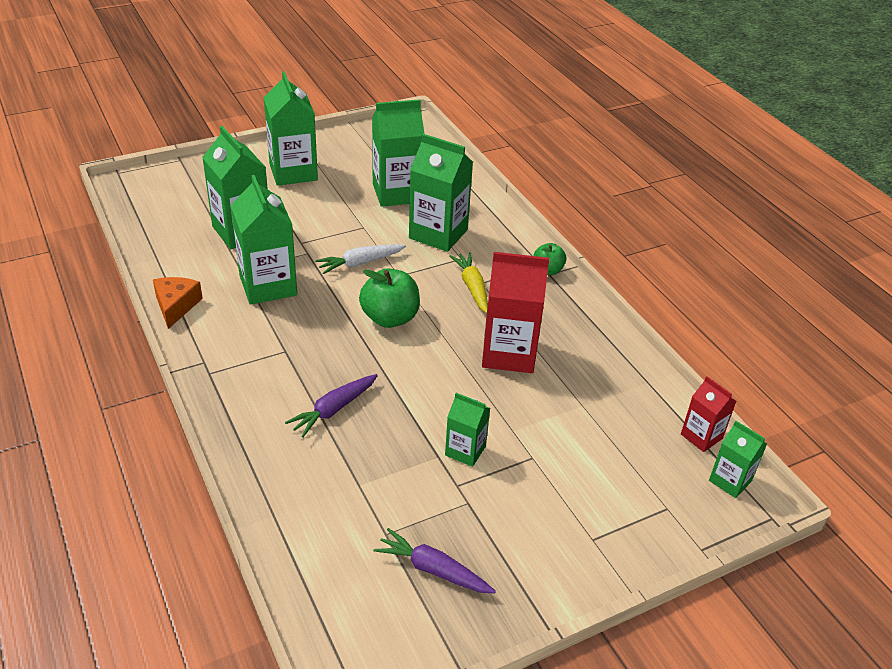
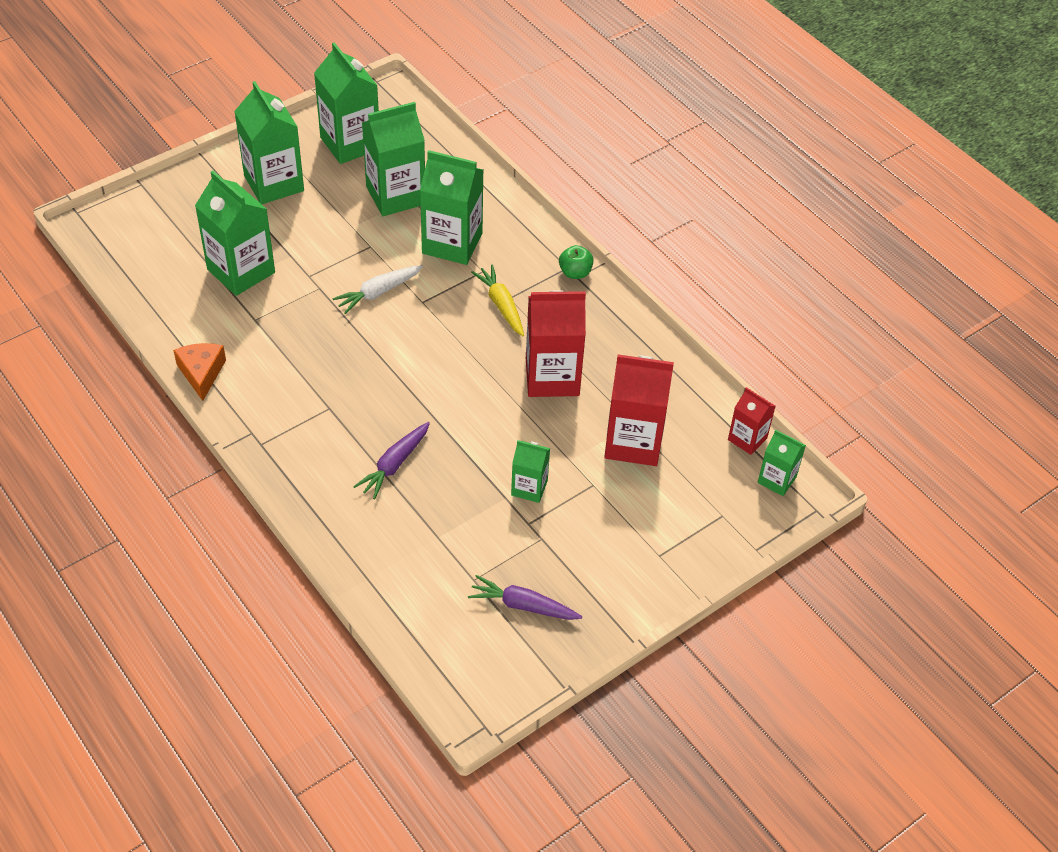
camera: 10 degrees left, 10 degrees up
(268, 285) = (289, 334): green carton -> green carton (350, 143)
(390, 318) = (425, 354): green apple -> none
(581, 423) = (633, 442): none -> red carton

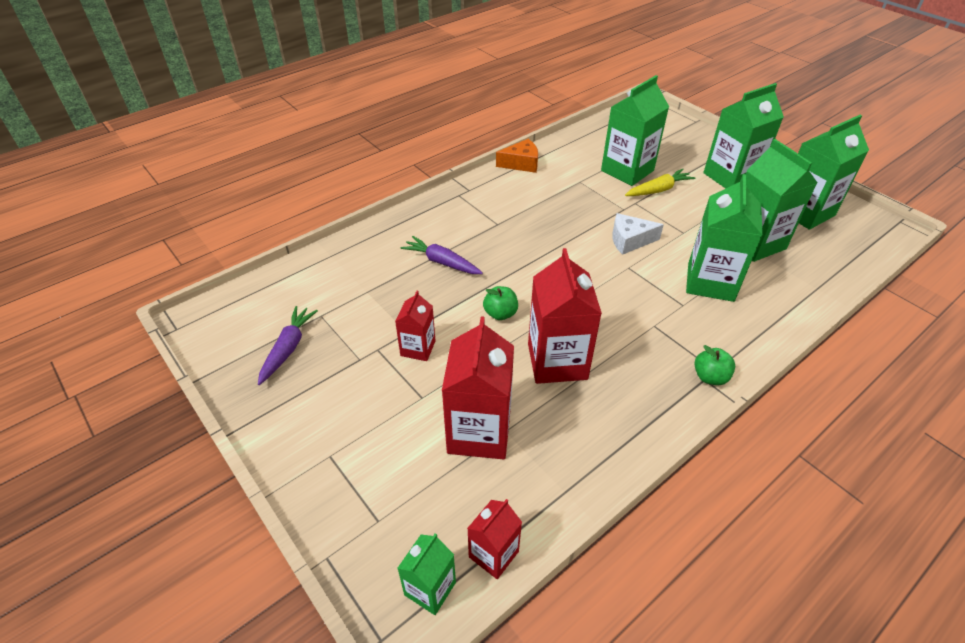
camera: 90 degrees right, 5 degrees down
(378, 293) = (629, 240): white carrot -> white cheese
(484, 416) = (500, 313): none -> green apple
(501, 305) = (642, 320): yellow carrot -> yellow carrot (658, 190)
(529, 488) = (418, 348): green carton -> red carton

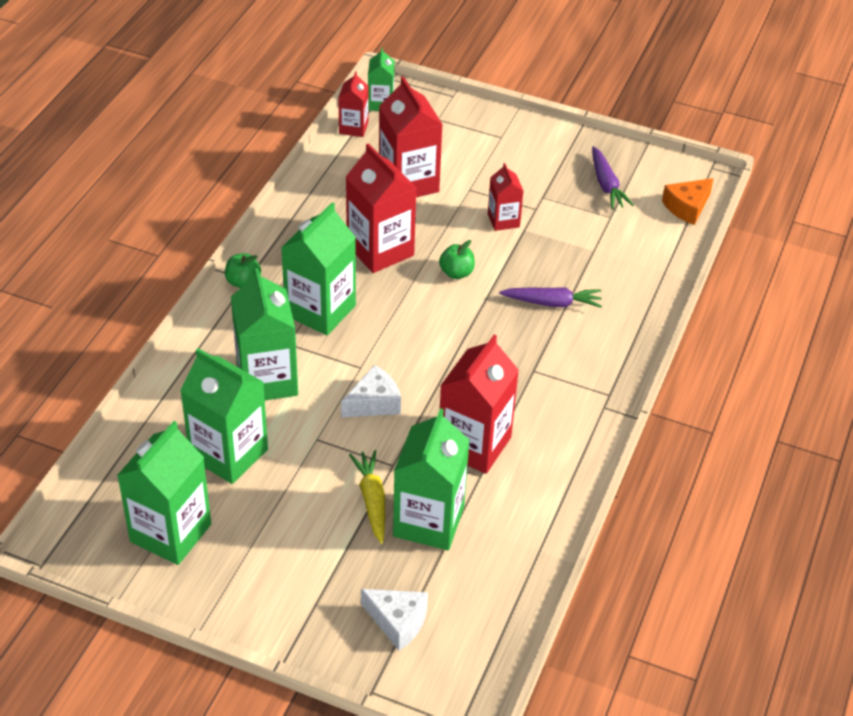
camera: 150 degrees right, 0 degrees up
(521, 163) = (574, 478): orange cheese -> orange cheese (687, 207)
(572, 196) = (474, 445): none -> red carton
(658, 190) = (372, 500): yellow carrot -> yellow carrot turned 135 degrees clockwise
(669, 139) = (398, 621): none -> white cheese
(730, 177) = (282, 566): green carton -> green carton (320, 310)

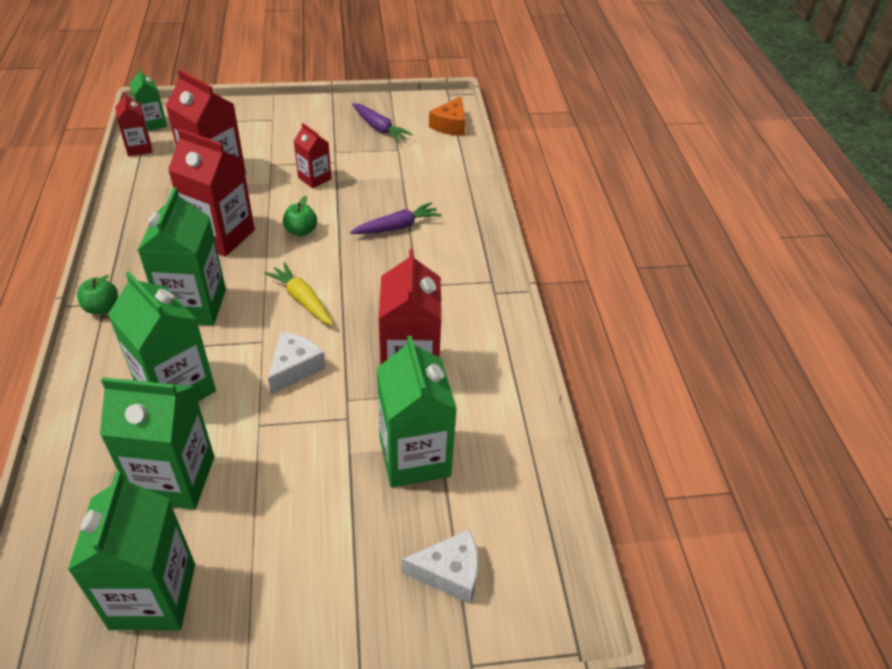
camera: 30 degrees left, 0 degrees up
(372, 500) = (348, 460): yellow carrot -> yellow carrot (302, 300)

